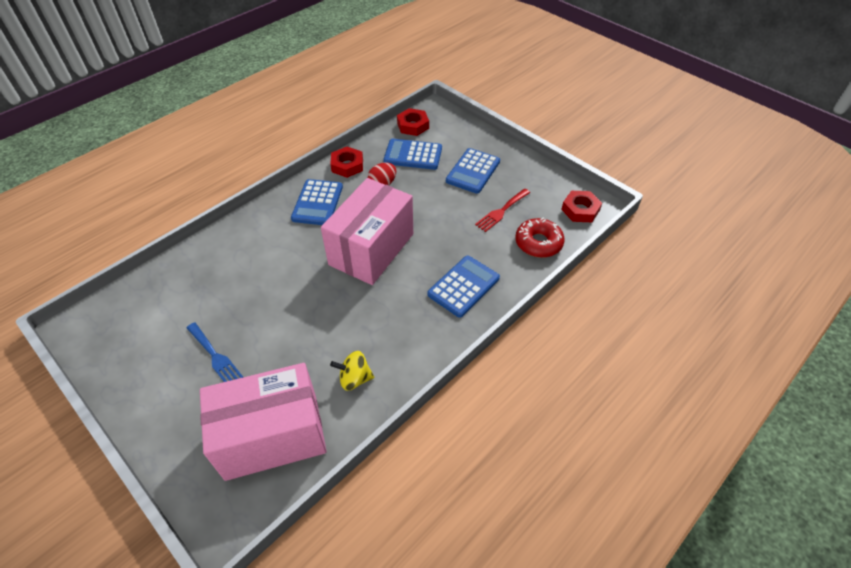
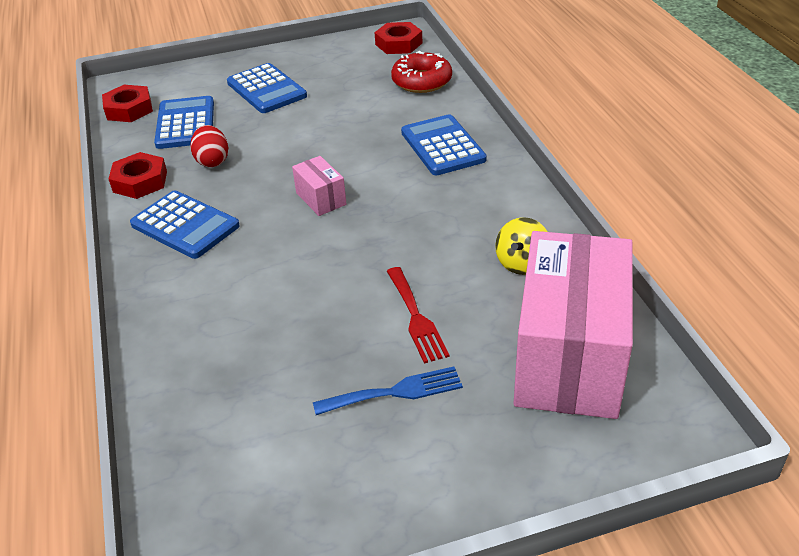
camera: 60 degrees left, 10 degrees down
(371, 249) = (321, 199): pink box -> pink box, size x0.41
(413, 155) = (185, 124): blue calculator -> blue calculator turned 135 degrees clockwise
(501, 211) = (352, 89): red fork -> red fork (416, 318)

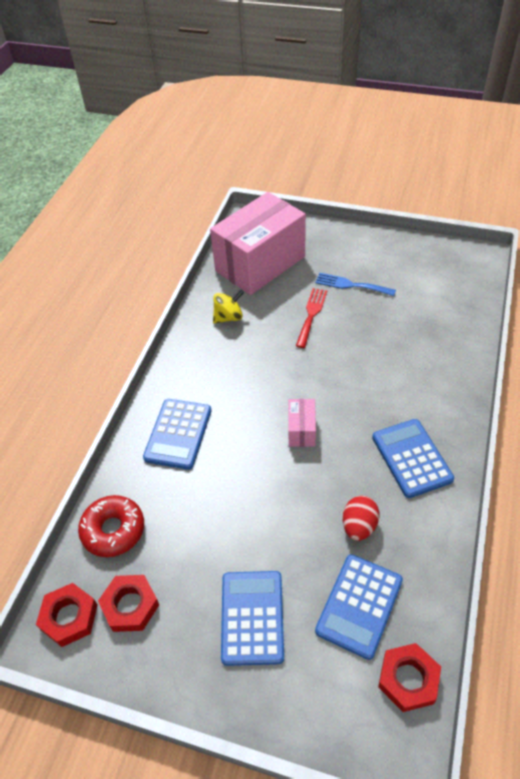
camera: 145 degrees left, 10 degrees up
(140, 181) = (431, 535): red nut -> red nut (130, 605)

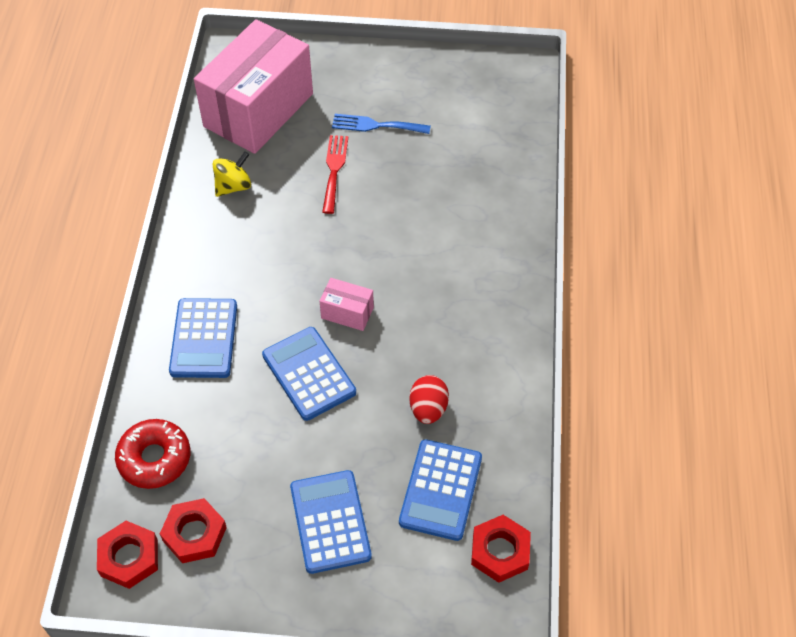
camera: 15 degrees left, 5 degrees up
(301, 430) = (347, 313): pink box -> pink box turned 60 degrees counterclockwise
(411, 458) = (475, 326): blue calculator -> blue calculator (309, 374)

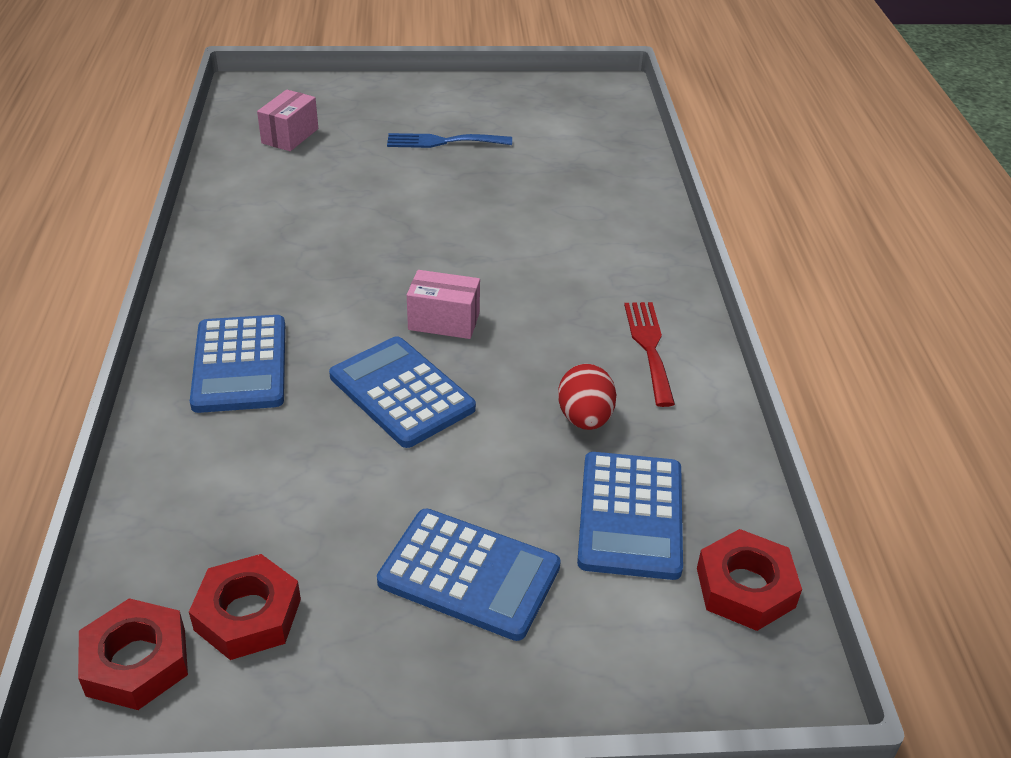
camera: 10 degrees left, 15 degrees down
(154, 458) = (173, 517): red donut -> none
(233, 186) = (265, 206): yellow spinning top -> none
(258, 110) = (290, 136): pink box -> pink box, size x0.41
(330, 522) = (469, 574): blue calculator -> blue calculator turned 135 degrees clockwise
(334, 170) = (397, 183): red fork -> red fork (649, 347)

